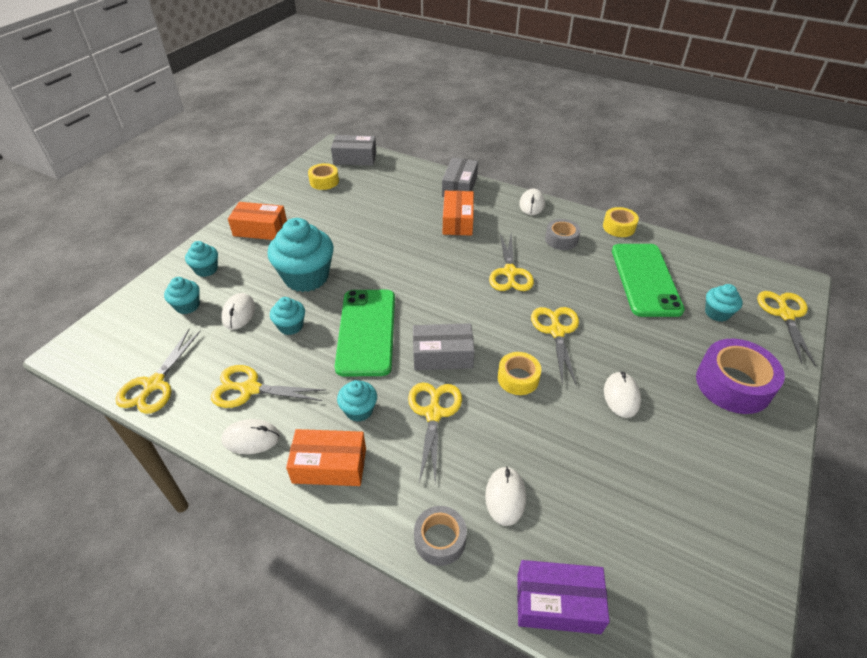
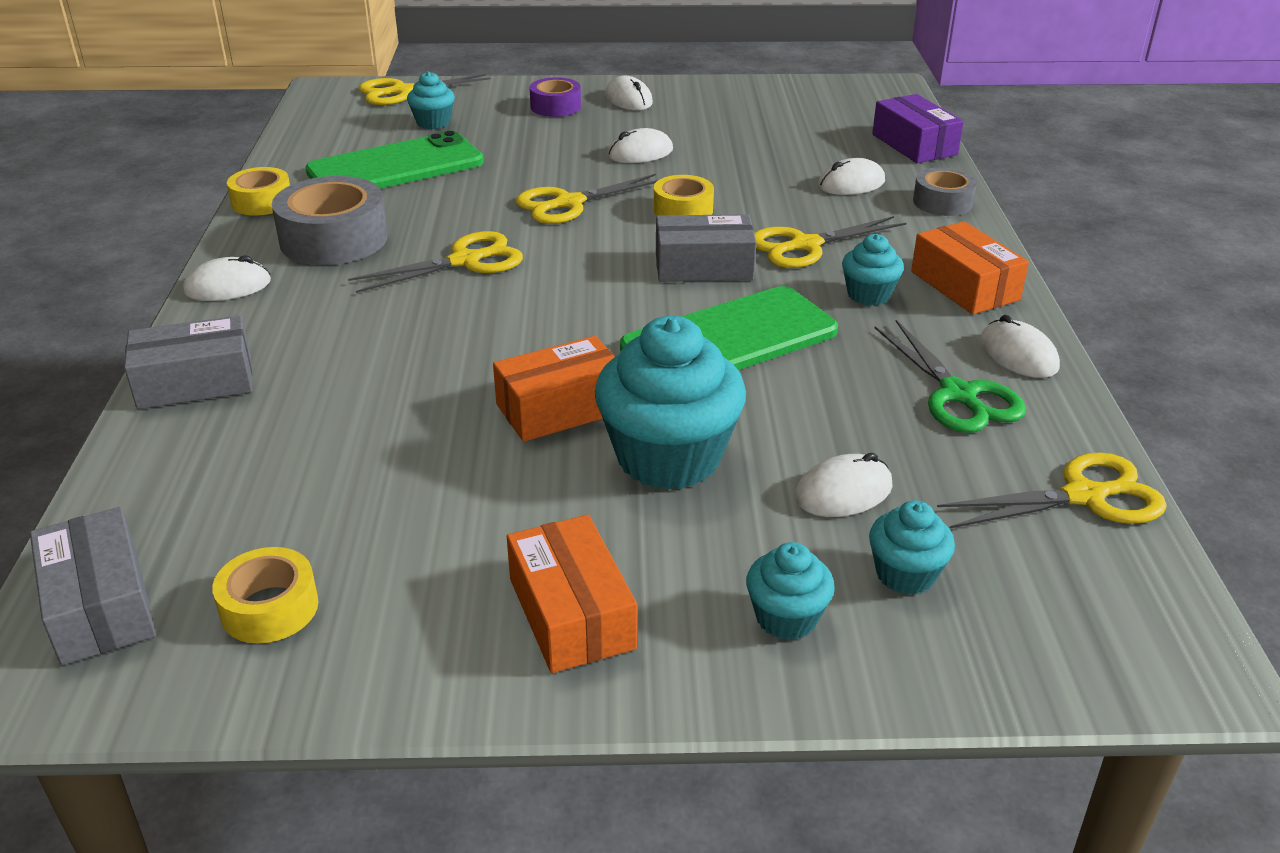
camera: 120 degrees left, 10 degrees down
(250, 389) = (958, 395): yellow scissors -> green scissors
(290, 326) = (803, 416): turquoise cupcake -> none
(442, 355) = (703, 266): grey box -> grey box turned 60 degrees counterclockwise
(458, 221) = (340, 347): orange box -> orange box (561, 408)
(561, 239) = (334, 239): grey tape -> grey tape, size x1.70
(733, 384) = (555, 106): purple tape -> purple tape, size x0.59
(739, 436) = (628, 99): none -> white mouse

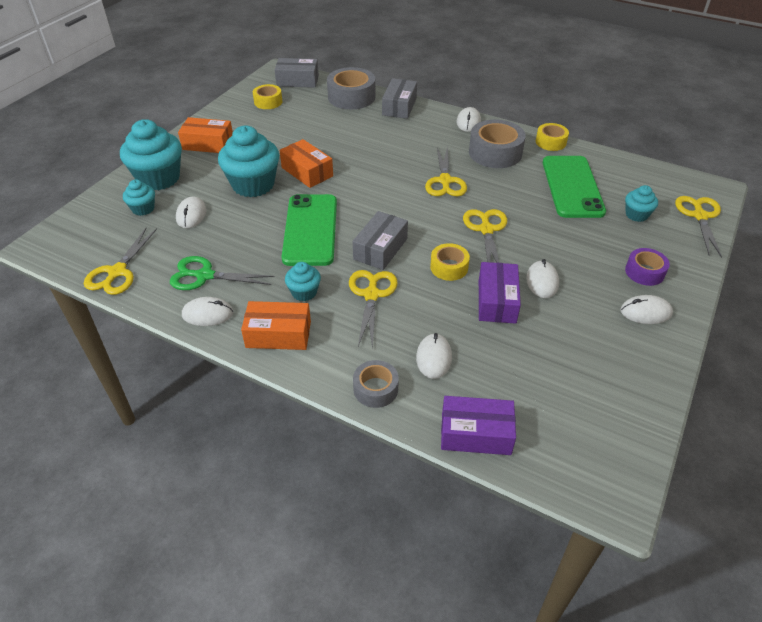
camera: 120 degrees right, 10 degrees up
(172, 466) = (351, 97): none -> grey tape
(561, 408) = (307, 172): orange box -> orange box turned 45 degrees counterclockwise
(710, 170) = (497, 301): none -> purple box
(786, 618) = (159, 178): turquoise cupcake -> turquoise cupcake, size x1.98

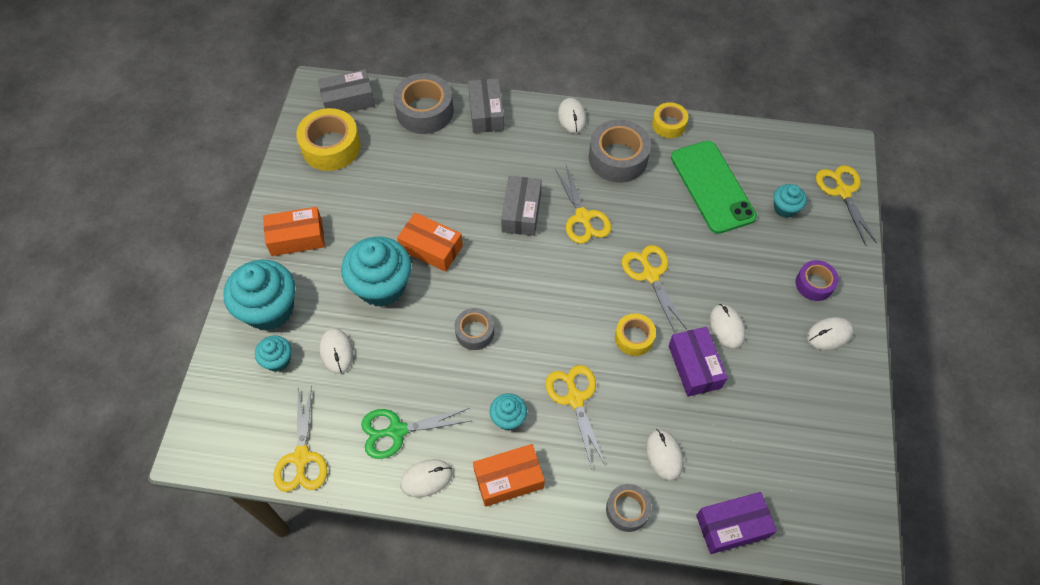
camera: 20 degrees left, 15 degrees up
(268, 102) = (331, 147): yellow tape -> yellow tape, size x1.70
(310, 230) = (474, 332): green phone -> grey tape
(380, 249) = (557, 335): grey box -> grey box (521, 212)

